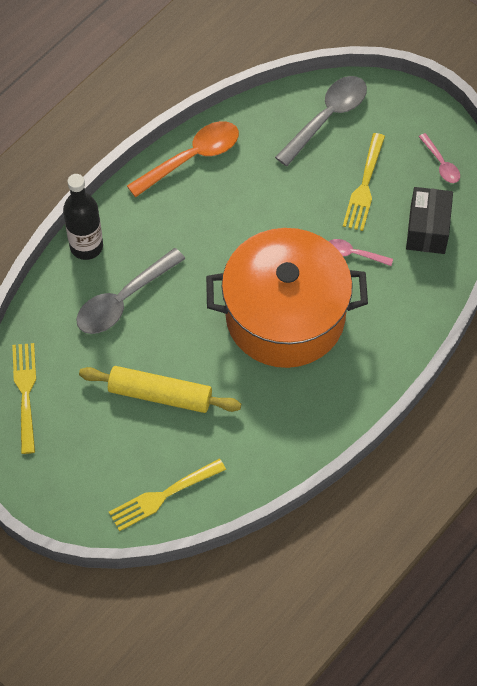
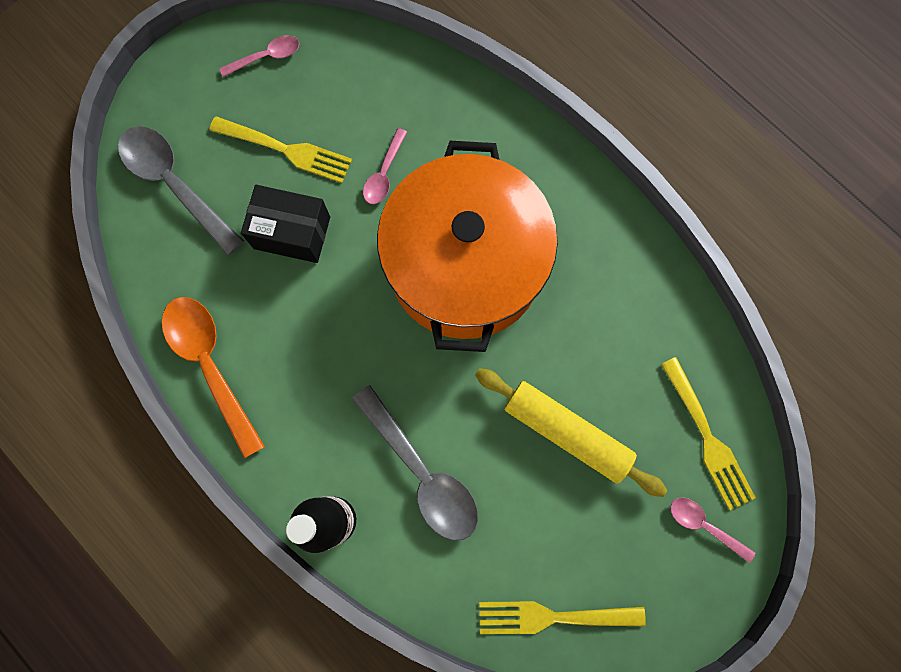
camera: 85 degrees left, 15 degrees up
(96, 494) = (704, 525): none -> pink spoon
(160, 395) = (566, 432): yellow rolling pin -> yellow rolling pin turned 75 degrees counterclockwise
(427, 230) = (359, 84): black box -> black box (292, 232)

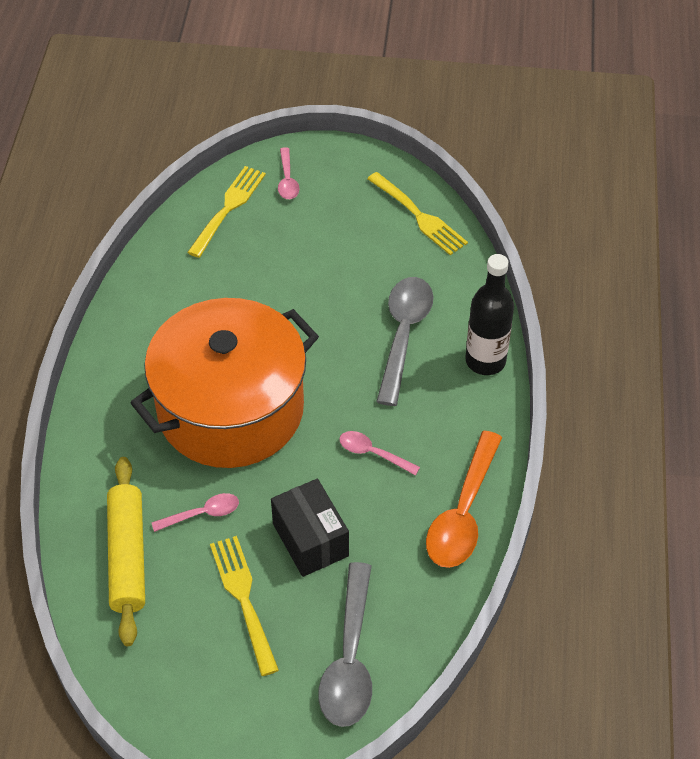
camera: 130 degrees left, 25 degrees down
(266, 57) = (168, 685): pink spoon -> pink spoon (373, 453)
(566, 432) = (297, 278): yellow rolling pin -> yellow rolling pin (127, 556)

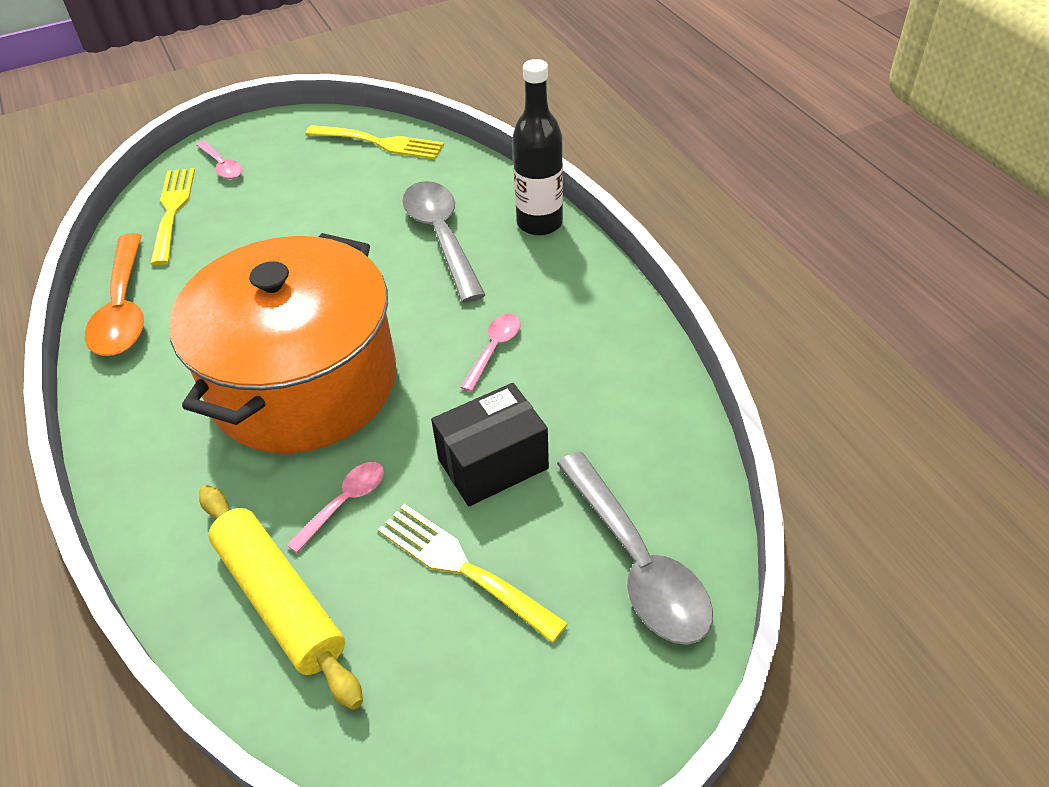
camera: 30 degrees left, 5 degrees down
(310, 540) = (493, 464): black box -> black box turned 60 degrees counterclockwise
(373, 453) = (494, 349): pink spoon -> pink spoon turned 120 degrees clockwise
(463, 513) = (632, 357): orange spoon -> orange spoon (124, 309)

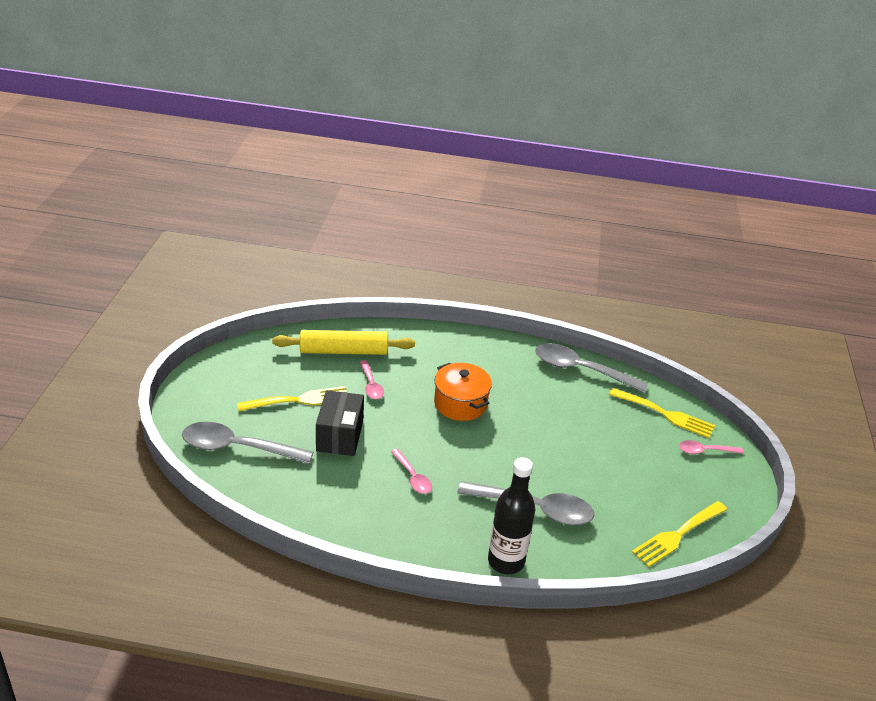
camera: 120 degrees right, 10 degrees down
(124, 309) = (580, 370): orange spoon -> grey spoon
(303, 383) = (460, 403): orange pot -> orange pot, size x0.49

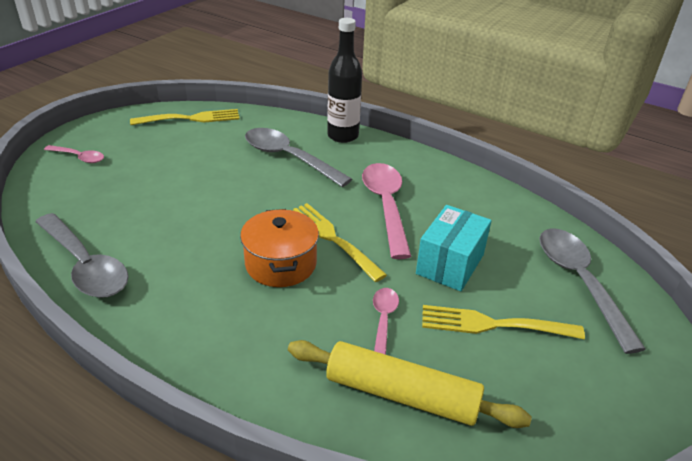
camera: 155 degrees left, 0 degrees up
(237, 448) = (579, 282): grey spoon -> grey spoon turned 135 degrees counterclockwise
(339, 436) = (450, 264): black box -> turquoise box
(413, 477) = (385, 206): pink spoon -> pink spoon, size x1.92
(665, 414) = (64, 194): yellow fork -> yellow fork (331, 238)

